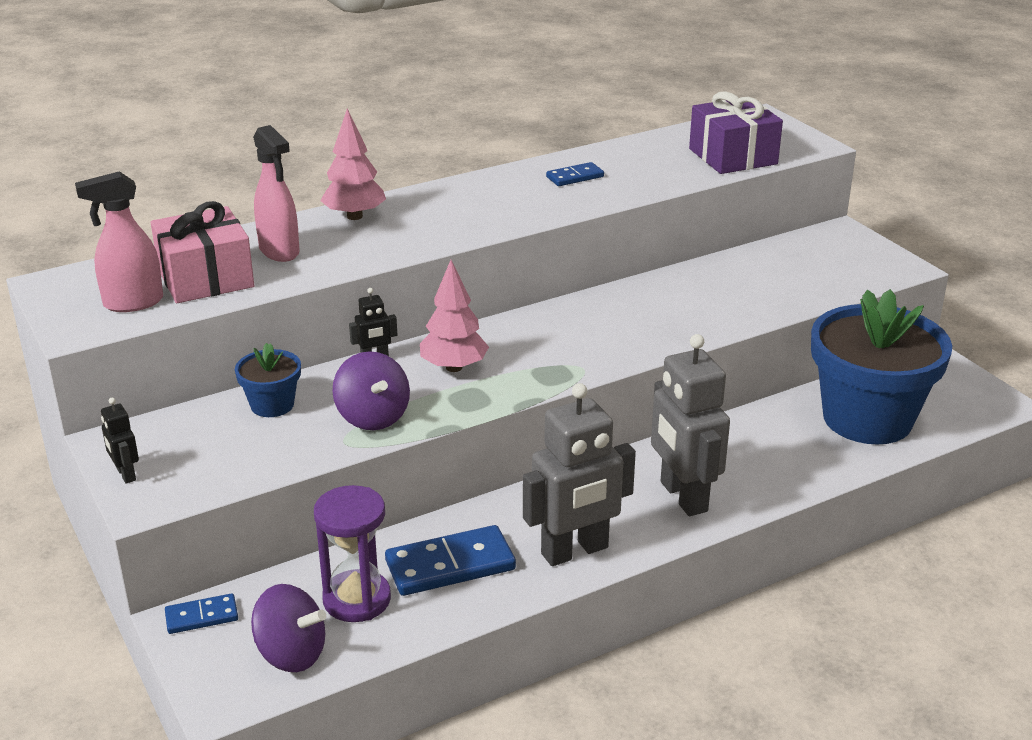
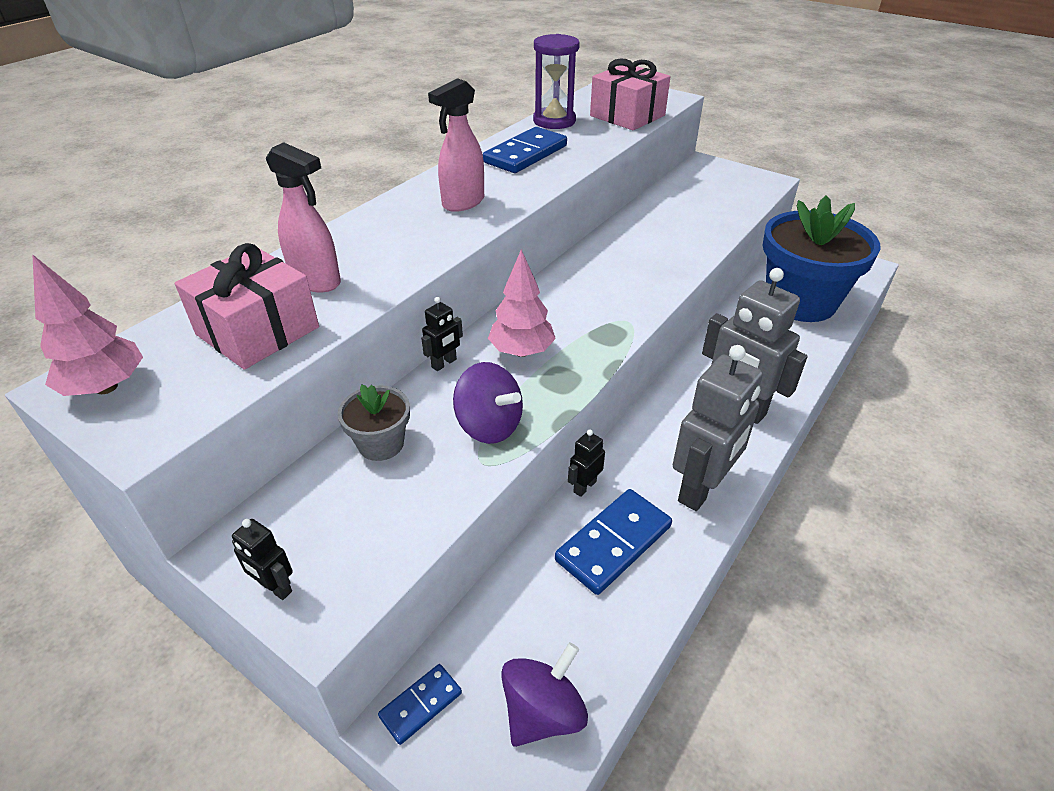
camera: 25 degrees left, 10 degrees up
(132, 303) = (191, 383): pink spray bottle -> pink spray bottle (463, 203)
(272, 405) = (381, 444): blue flower pot -> grey flower pot
(291, 654) = (543, 712): purple spinning top -> purple spinning top turned 45 degrees counterclockwise
(355, 216) = (364, 229): pink tree -> pink tree (106, 387)
(357, 599) = (559, 616): purple hourglass -> purple hourglass (554, 121)
(462, 515) = (584, 486): none -> black robot
(575, 177) = (525, 154): blue domino -> blue domino, size x1.82
(733, 156) = (627, 116): purple gift -> pink gift

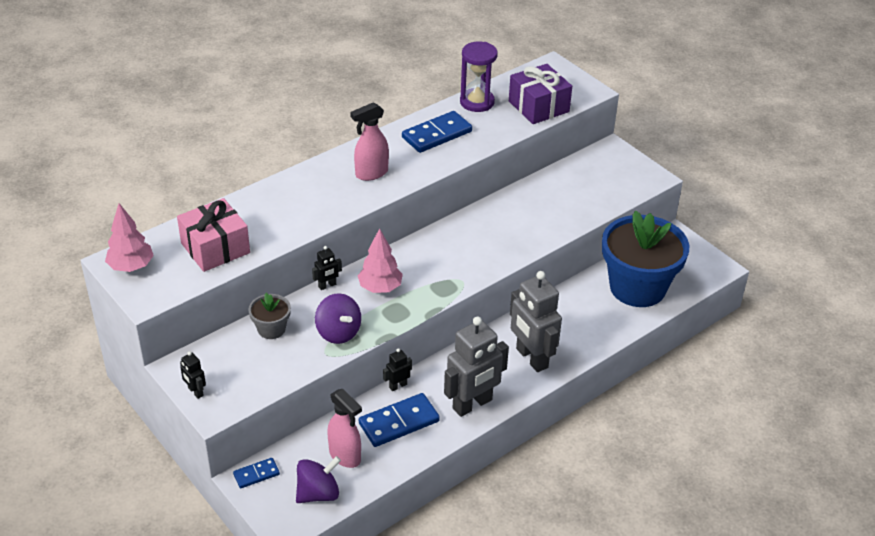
camera: 15 degrees right, 0 degrees up
(316, 281) = (257, 220): pink spray bottle -> pink spray bottle (345, 456)
(627, 116) = (538, 106): pink gift -> purple gift

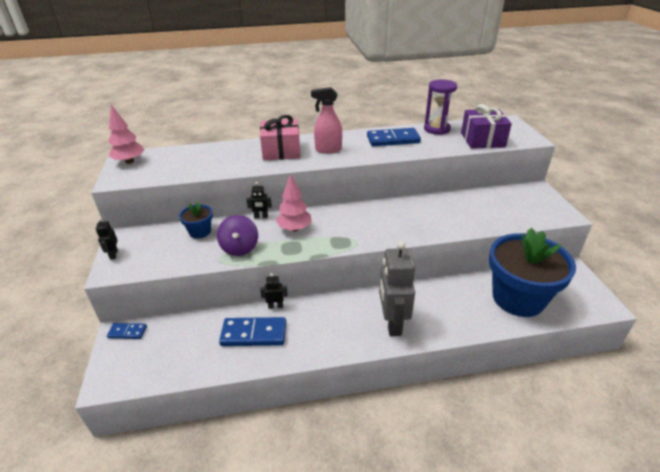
camera: 30 degrees right, 5 degrees down
(215, 248) = (187, 164): pink gift -> pink gift (281, 151)
(271, 329) = (200, 232): grey flower pot -> blue flower pot
(318, 493) = (151, 365): purple spinning top -> none
(345, 456) = (195, 344): pink spray bottle -> none
(472, 404) = (319, 342): grey robot -> none

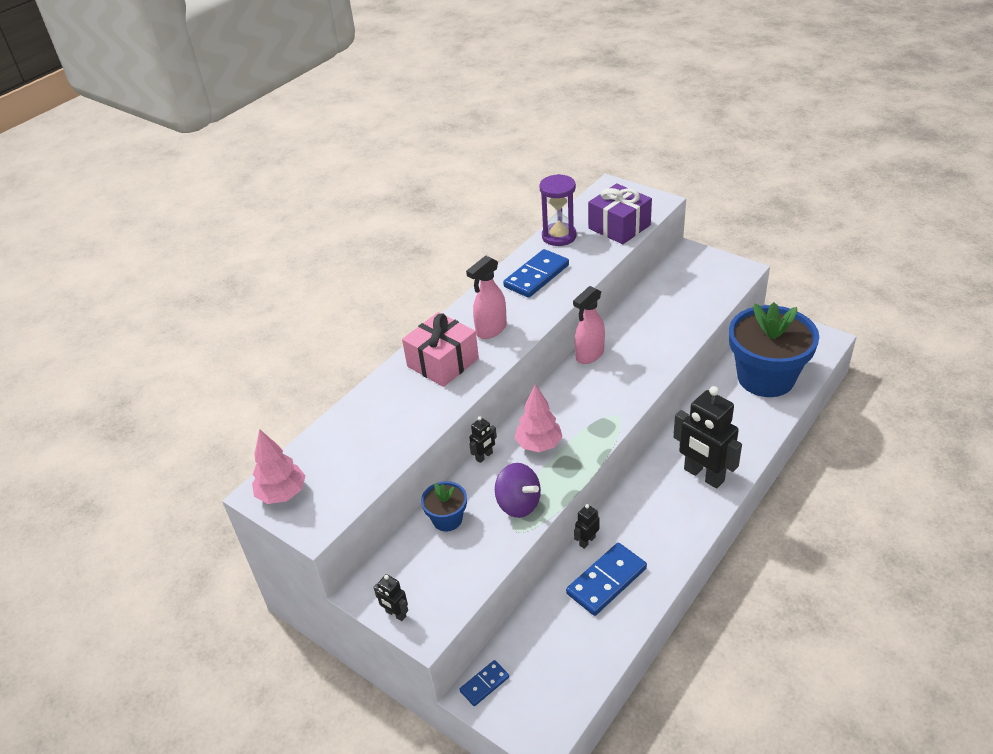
camera: 40 degrees left, 5 degrees up
(389, 205) = (589, 355): none -> pink spray bottle
(392, 323) = (703, 475): grey robot -> black robot

